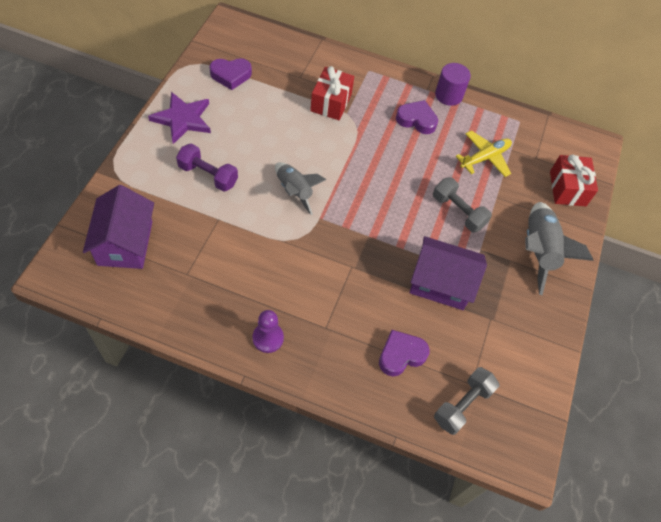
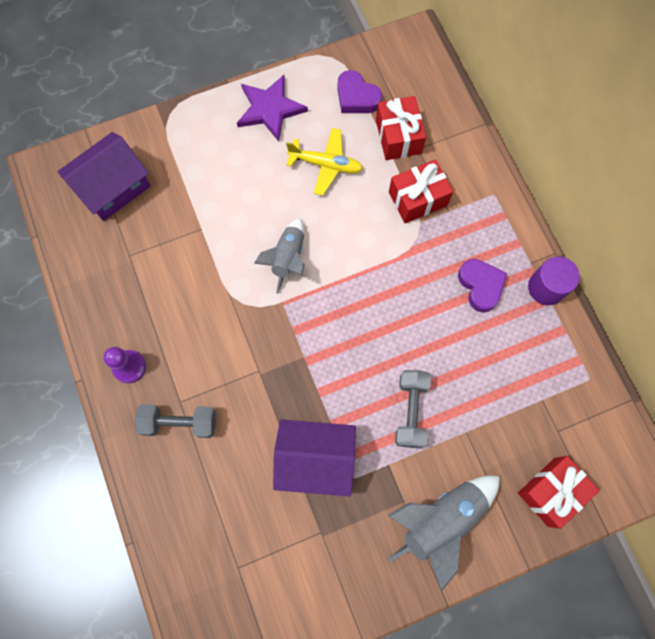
camera: 55 degrees right, 15 degrees up
(208, 175) = (234, 181): purple dumbbell -> none
(281, 79) = (398, 137): none -> red gift
(401, 355) = (210, 484): purple heart -> none
(441, 283) = (315, 459): purple house -> purple house turned 60 degrees counterclockwise
(463, 405) = (210, 576): grey dumbbell -> grey dumbbell (179, 423)
(485, 158) = (503, 383): yellow plane -> yellow plane (326, 165)

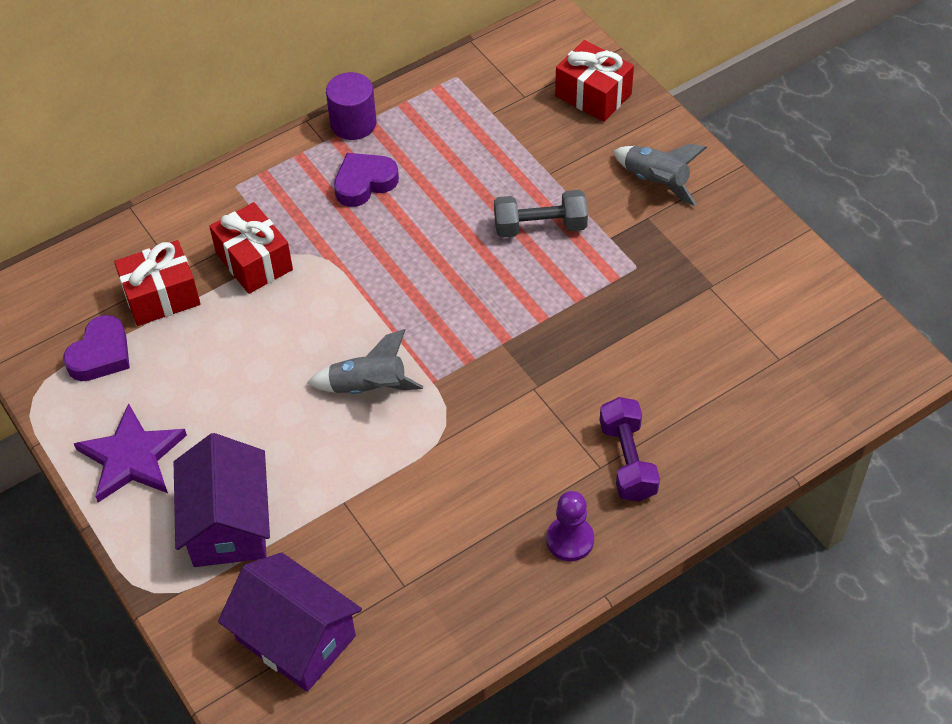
camera: 100 degrees left, 20 degrees down
(179, 423) = (627, 460): grey dumbbell -> purple dumbbell
(315, 459) = (626, 307): purple house -> purple house (228, 523)
(326, 165) = (217, 371): yellow plane -> none
(441, 519) = (655, 182): grey rocket -> grey rocket, size x0.66

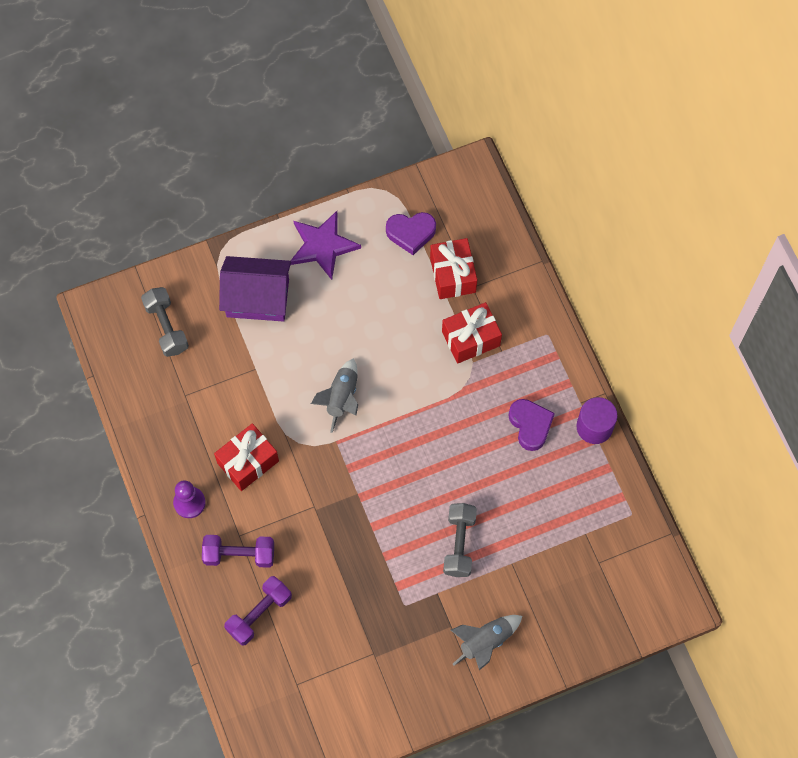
camera: 100 degrees right, 15 degrees up
(101, 354) = (411, 233): purple heart -> purple heart turned 45 degrees counterclockwise
(295, 638) = (166, 327): purple house -> grey dumbbell
(593, 95) = (589, 617): red gift -> red gift (248, 462)
(702, 419) = (259, 614): none -> purple dumbbell

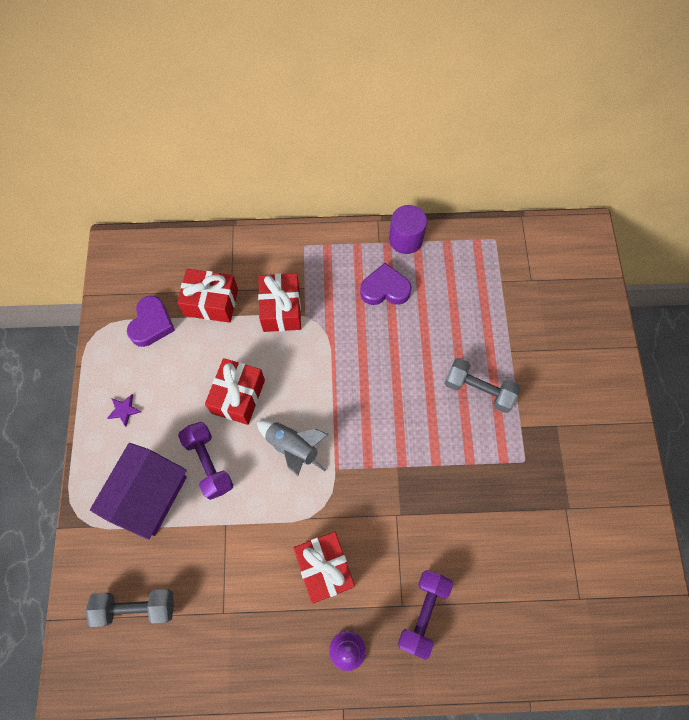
camera: 70 degrees left, 0 degrees up
(259, 614) = (494, 613): purple dumbbell -> purple dumbbell (209, 463)
(322, 246) = (124, 410): purple star -> purple star, size x0.43
(371, 334) = (238, 396): none -> red gift
(485, 642) = (580, 400): grey rocket -> none

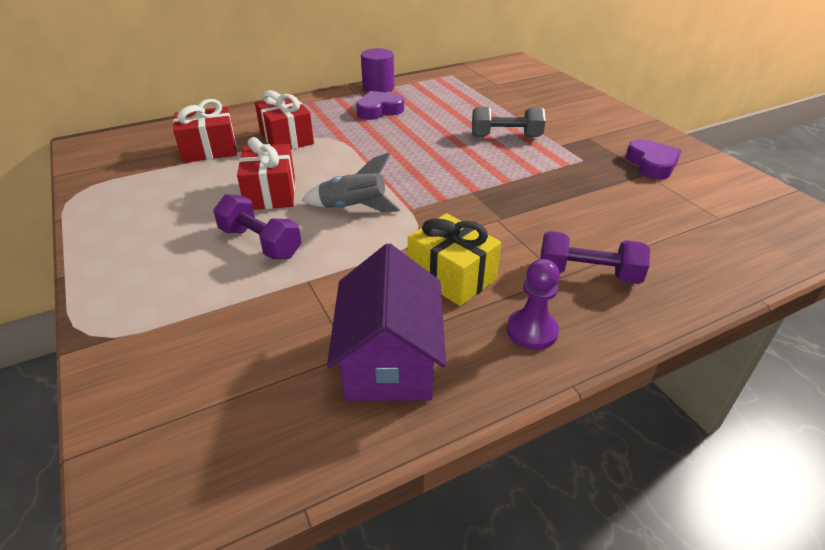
camera: 25 degrees left, 30 degrees down
(124, 410) = (131, 234): purple star -> none
(136, 607) = (216, 392): grey dumbbell -> none
(149, 495) = (191, 286): purple house -> purple house (389, 359)
(152, 324) = (145, 175): purple heart -> purple heart (651, 164)
(324, 568) = (451, 276): red gift -> yellow gift
(423, 613) = (588, 274): purple dumbbell -> purple dumbbell turned 75 degrees counterclockwise

